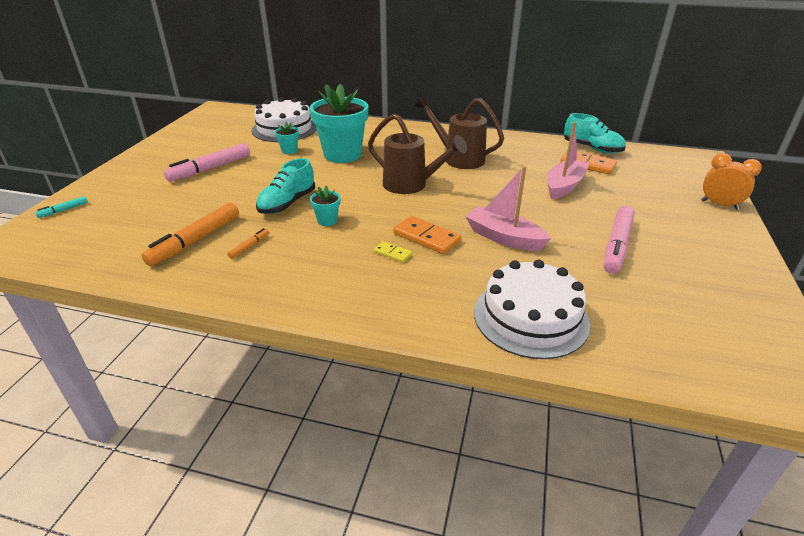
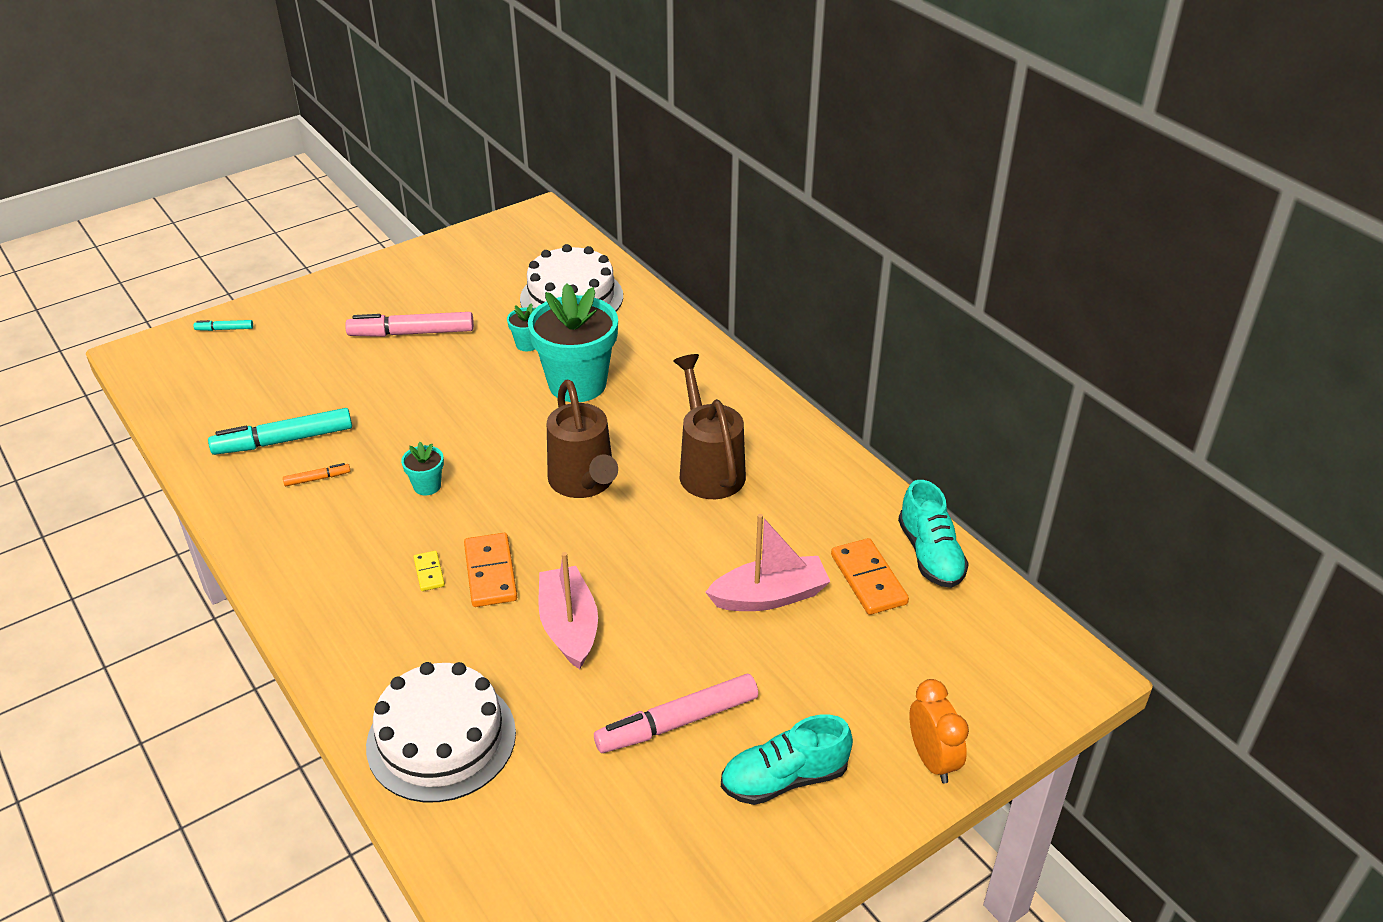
camera: 40 degrees right, 5 degrees up
(195, 240) = (284, 440): orange marker -> turquoise marker
(287, 203) = (421, 435): turquoise shoe -> turquoise shoe (784, 779)

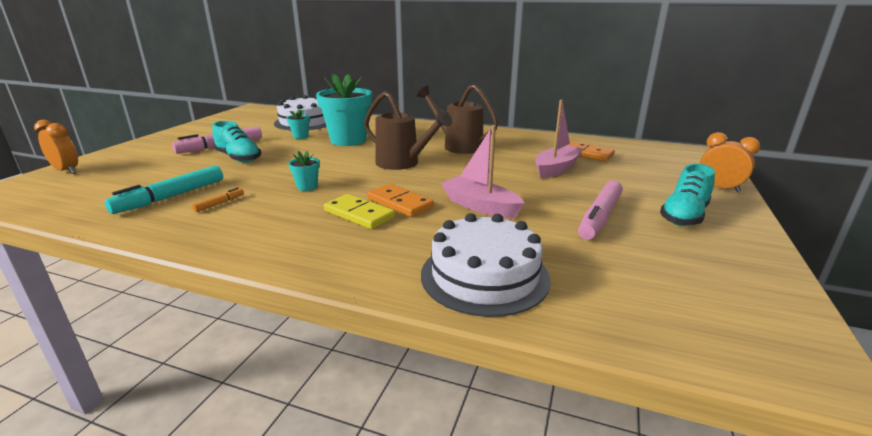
camera: 35 degrees left, 15 degrees down
(224, 329) = (67, 171): turquoise marker -> orange clock
(429, 572) = (359, 214): yellow domino -> yellow domino, size x1.85
(930, 554) = (593, 142): turquoise shoe -> turquoise shoe (238, 158)

